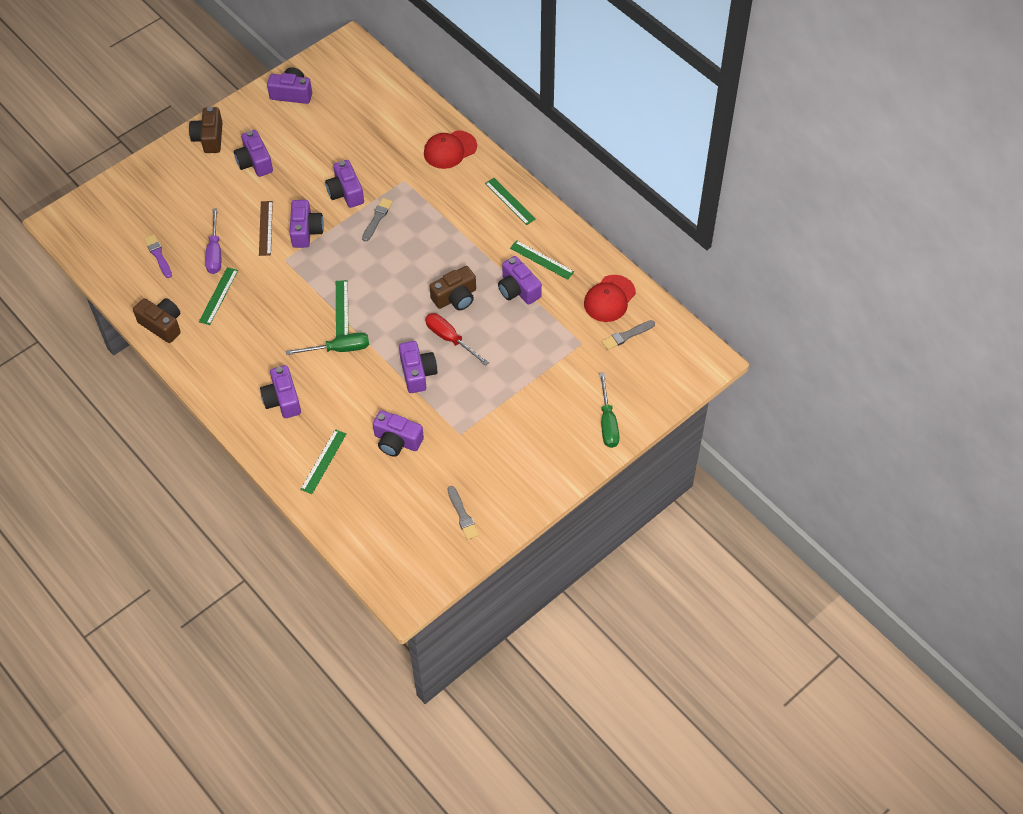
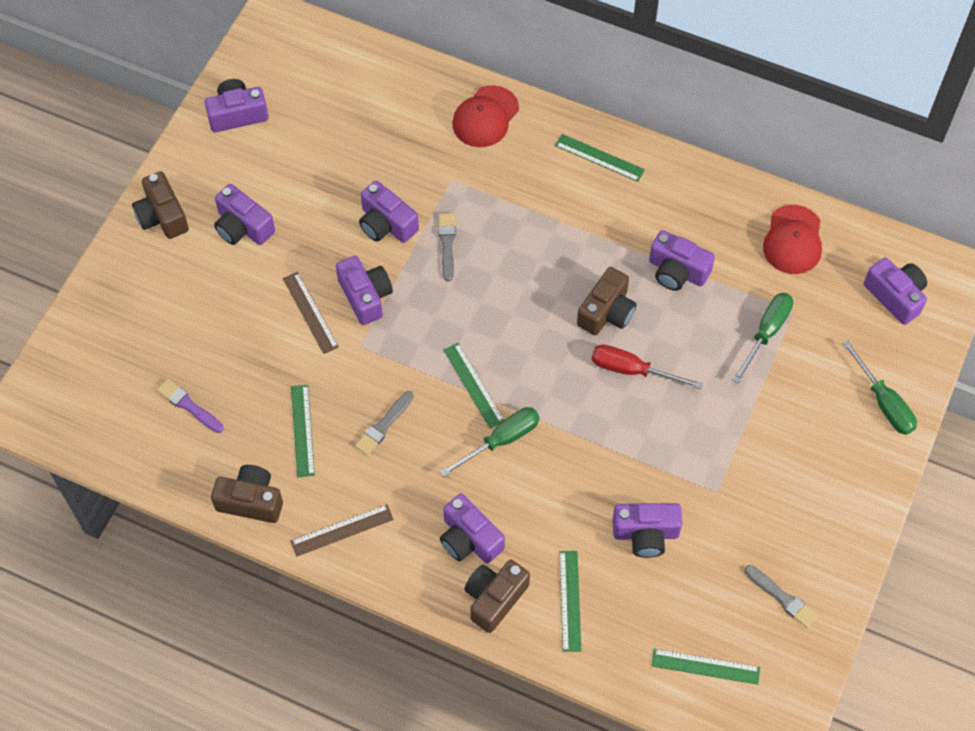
camera: 25 degrees left, 5 degrees up
(207, 363) = (342, 530): none -> brown ruler
(215, 252) = (263, 372): purple screwdriver -> none
(277, 441) = (495, 598): none -> brown camera
(417, 373) = (618, 432): purple camera -> purple camera (895, 296)
(542, 260) = (683, 220): green ruler -> green ruler (705, 666)
(554, 349) = (766, 333): none -> green screwdriver
(626, 335) = (840, 280): grey brush -> grey brush (384, 425)

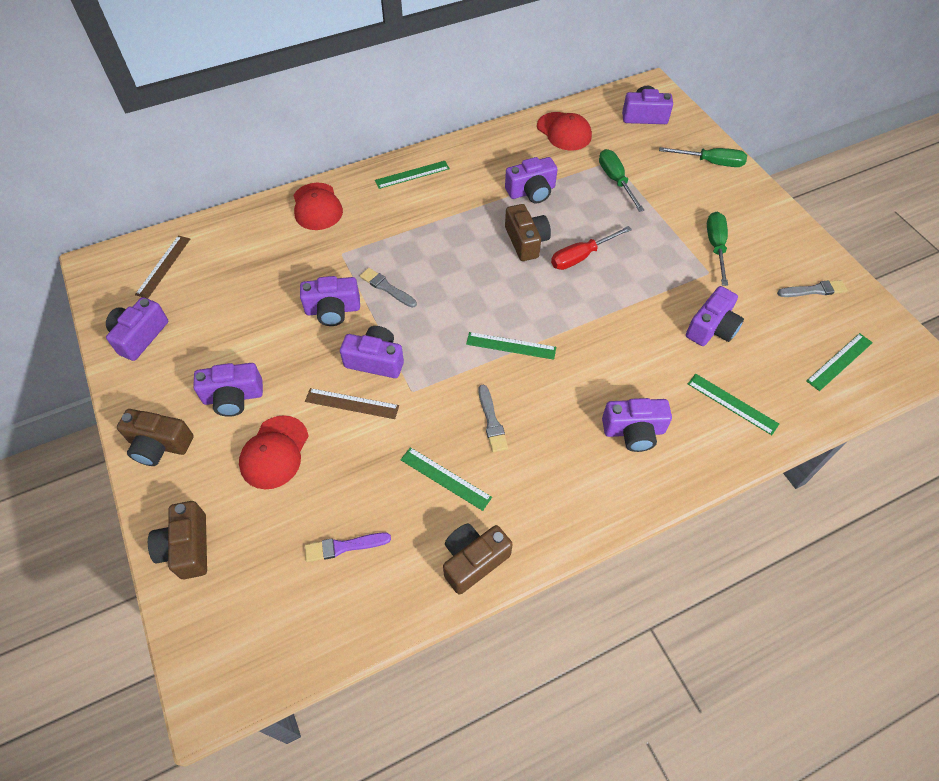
camera: 50 degrees left, 5 degrees down
(222, 296) = (274, 452): none -> red cap
(342, 530) = (556, 511): brown ruler -> brown ruler (163, 266)
(495, 598) = (696, 448): brown camera -> brown camera (187, 547)
(501, 440) = (569, 359): green screwdriver -> green screwdriver (715, 247)

